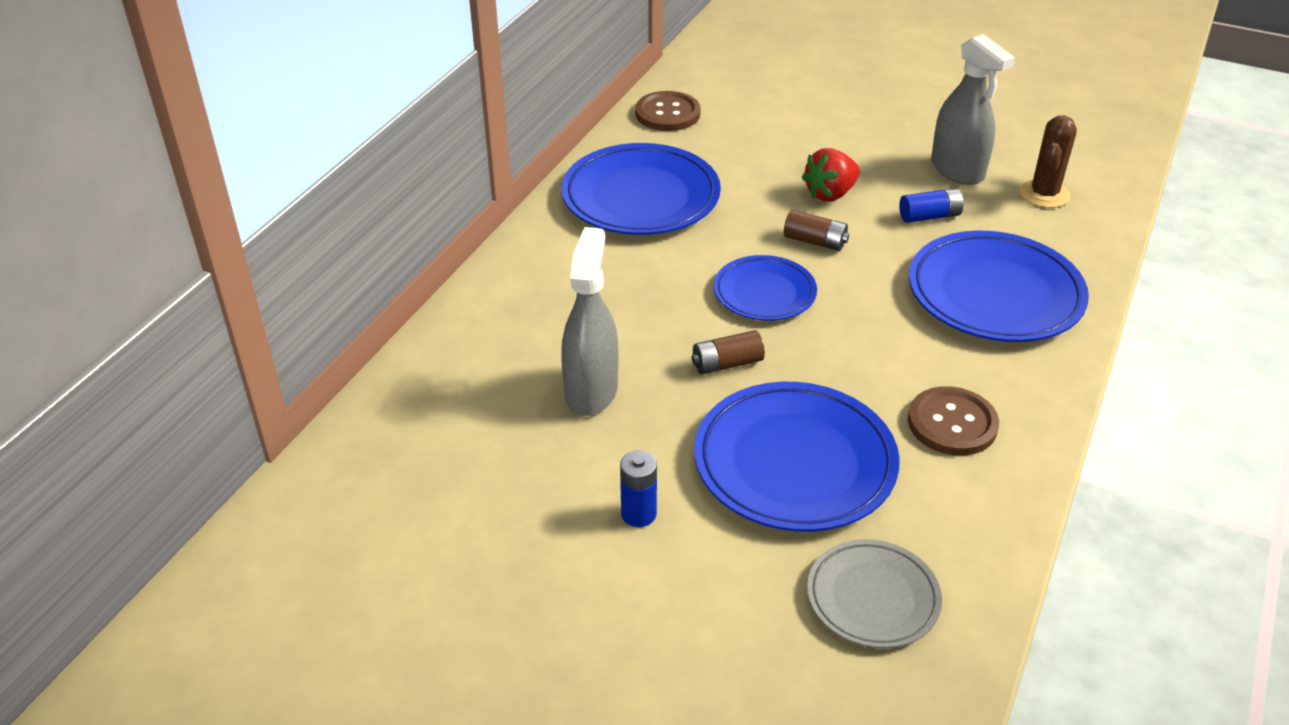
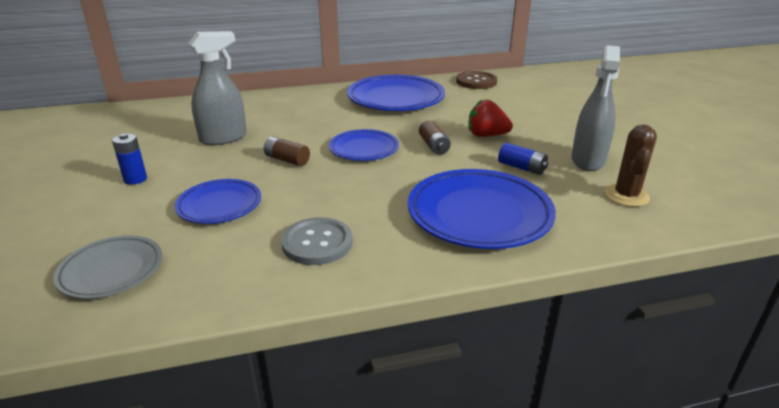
camera: 50 degrees right, 10 degrees down
(794, 463) = (219, 205): blue plate -> blue plate, size x0.59
(952, 423) = (317, 243): brown button -> grey button
(1044, 194) = (626, 196): brown cactus -> brown cactus turned 60 degrees counterclockwise

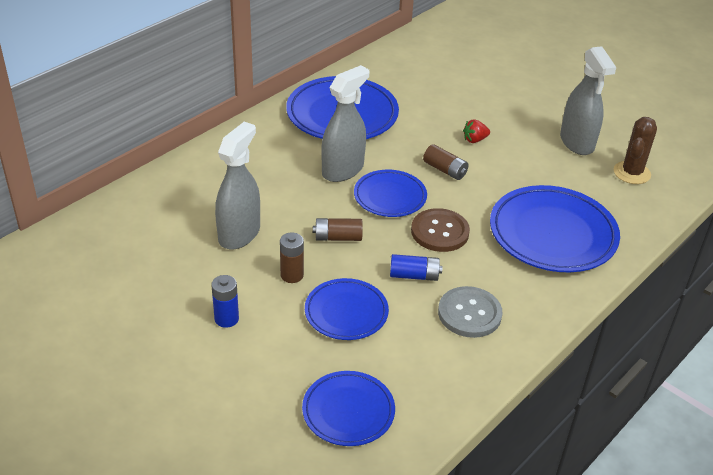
camera: 35 degrees left, 10 degrees up
(111, 271) = (348, 411): grey plate -> blue plate
(219, 170) = (292, 275): none -> brown battery
(351, 125) = (343, 170): none -> grey spray bottle
(476, 82) = (392, 62): brown button -> brown button (440, 232)
(486, 135) = (474, 140): red strawberry -> red strawberry, size x0.62
(521, 168) = (537, 170): blue battery -> blue battery (414, 275)
(626, 196) = (632, 173): brown cactus -> brown cactus turned 45 degrees clockwise

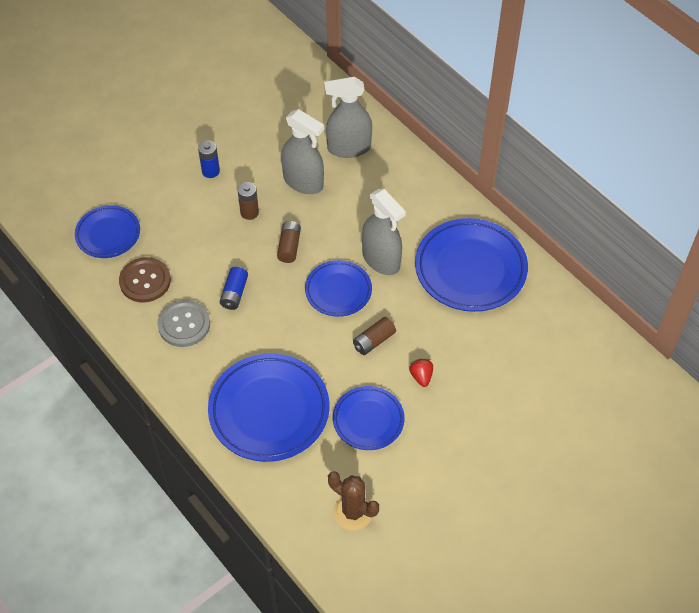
camera: 100 degrees right, 15 degrees up
(346, 312) = (202, 243): blue plate -> blue plate (368, 420)
(440, 232) = (285, 321): brown button -> brown button (145, 281)
(577, 142) = (410, 473): grey spray bottle -> grey spray bottle (349, 148)

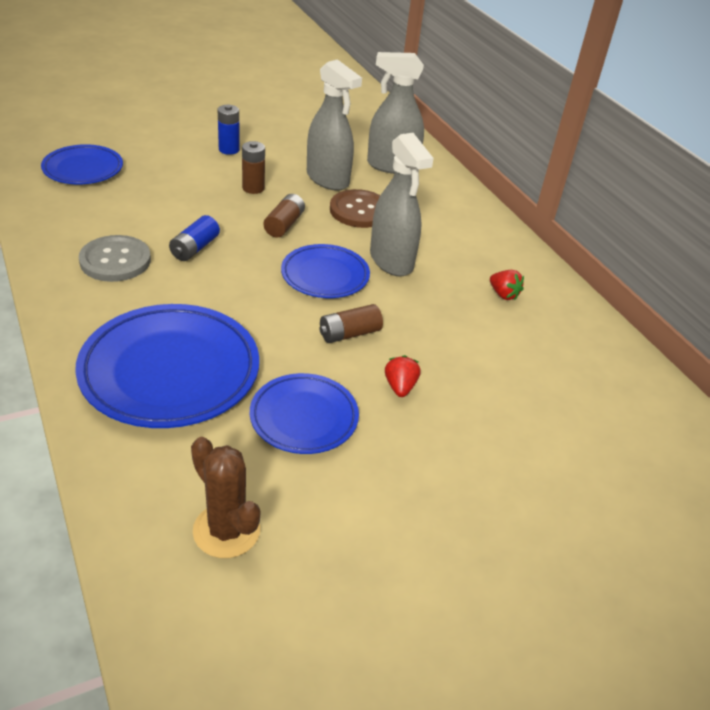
camera: 10 degrees right, 15 degrees down
(145, 281) = (96, 214): brown button -> brown button (359, 211)
(470, 269) = (503, 294): blue plate -> red strawberry

